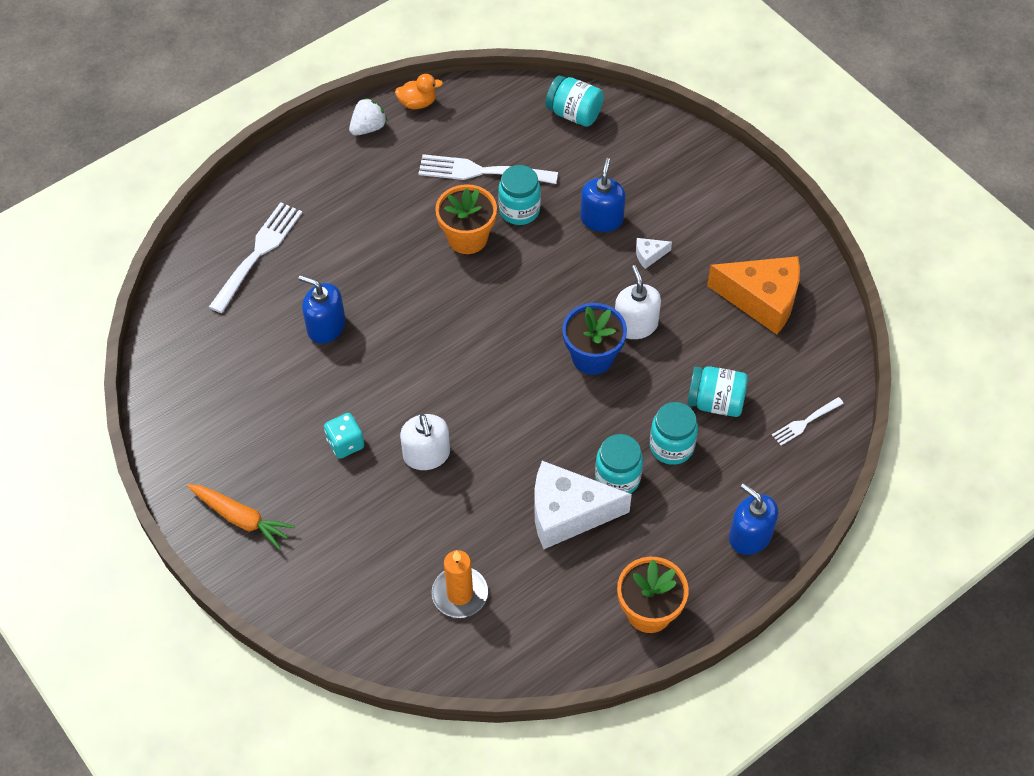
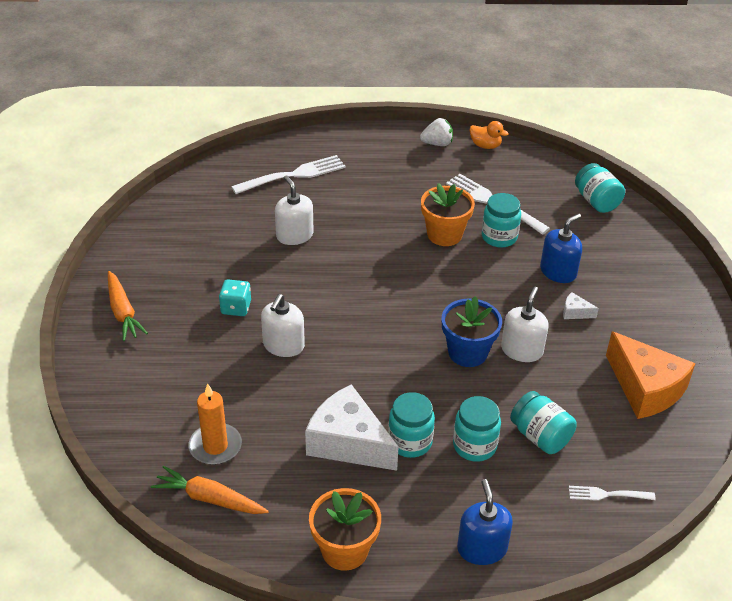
camera: 35 degrees right, 15 degrees down
(326, 326) = (294, 235): blue soap dispenser -> white soap dispenser
(500, 644) = (209, 498): none -> orange carrot

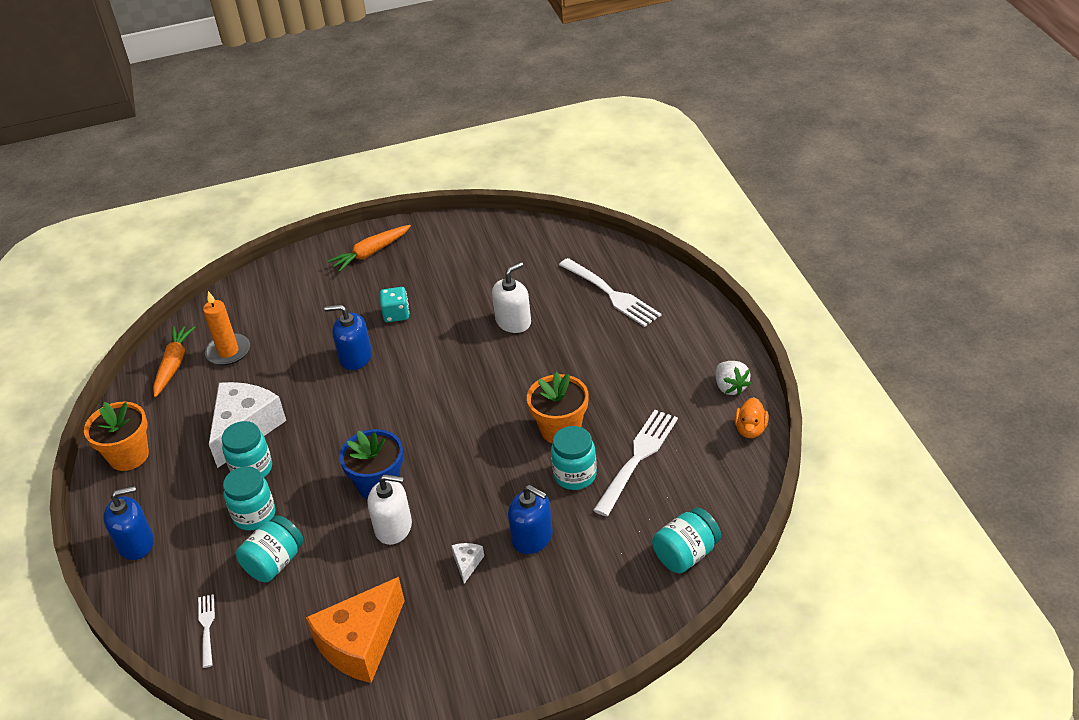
camera: 80 degrees right, 0 degrees up
(283, 345) = (355, 357): white soap dispenser -> blue soap dispenser

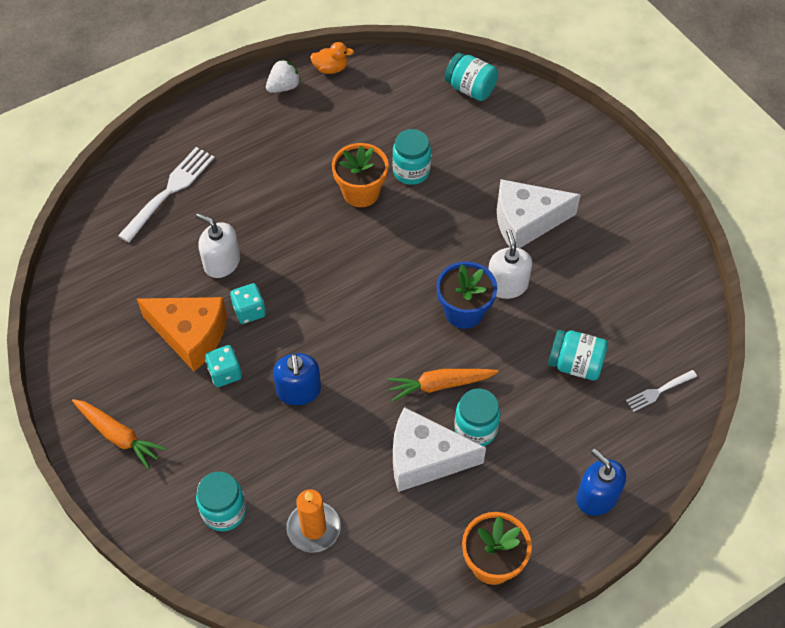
camera: 110 degrees left, 15 degrees up
(174, 365) = (346, 582): orange carrot -> orange carrot (440, 385)
(254, 515) = (529, 403): turquoise jar -> turquoise jar (224, 511)
(360, 643) = (627, 271): orange cheese -> orange cheese (190, 335)
(452, 334) = (249, 311): none -> turquoise dice
(467, 563) = (526, 222): white cheese -> white cheese, size x2.45
(532, 537) = (485, 185): blue soap dispenser -> none
(637, 459) = (382, 134): white fork -> none

